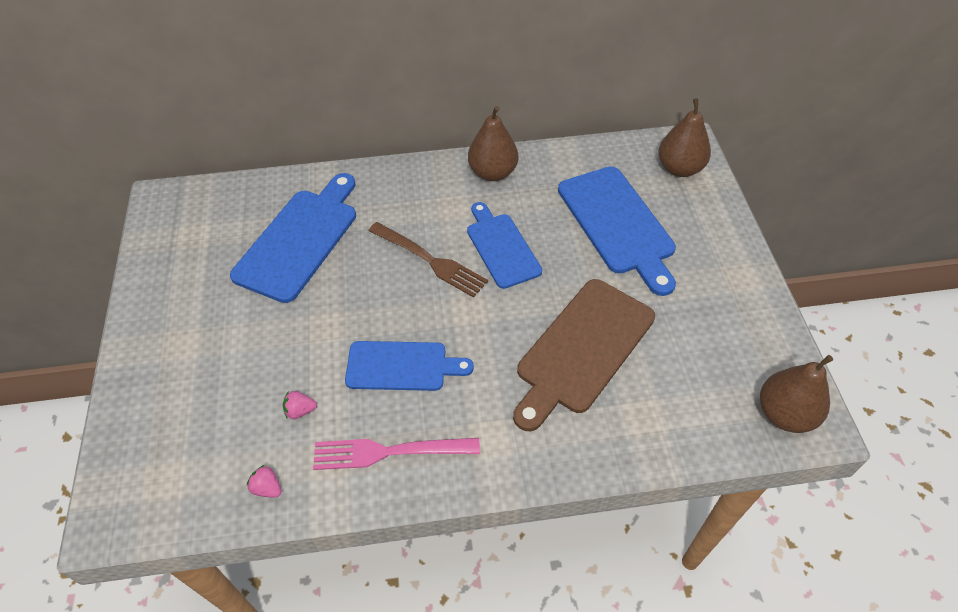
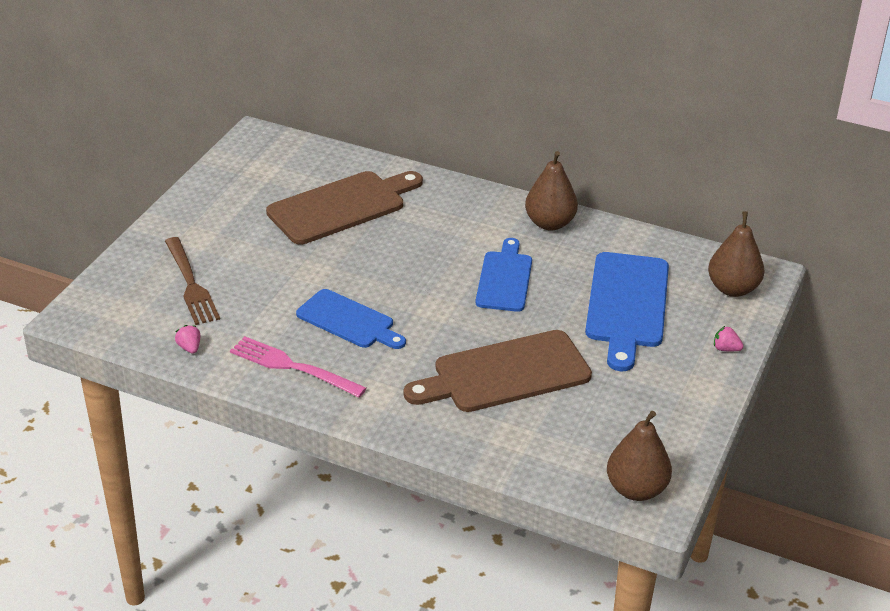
camera: 30 degrees right, 15 degrees down
(300, 240) = (342, 206): blue cutting board -> brown cutting board
(300, 411) = (249, 314): pink strawberry -> pink strawberry (726, 349)
(430, 260) = (435, 263): brown fork -> brown fork (191, 284)

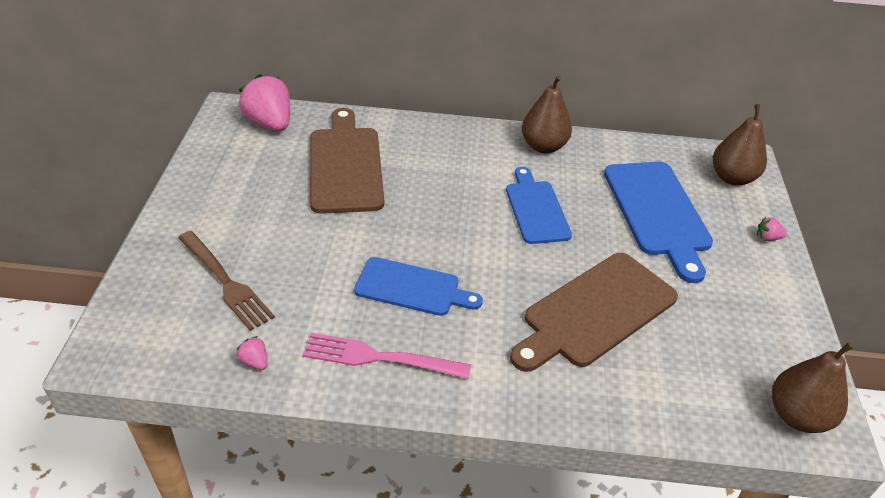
camera: 20 degrees left, 5 degrees up
(288, 155) = (270, 123): none -> pink strawberry
(342, 206) = (345, 165): brown cutting board -> brown cutting board turned 45 degrees counterclockwise

